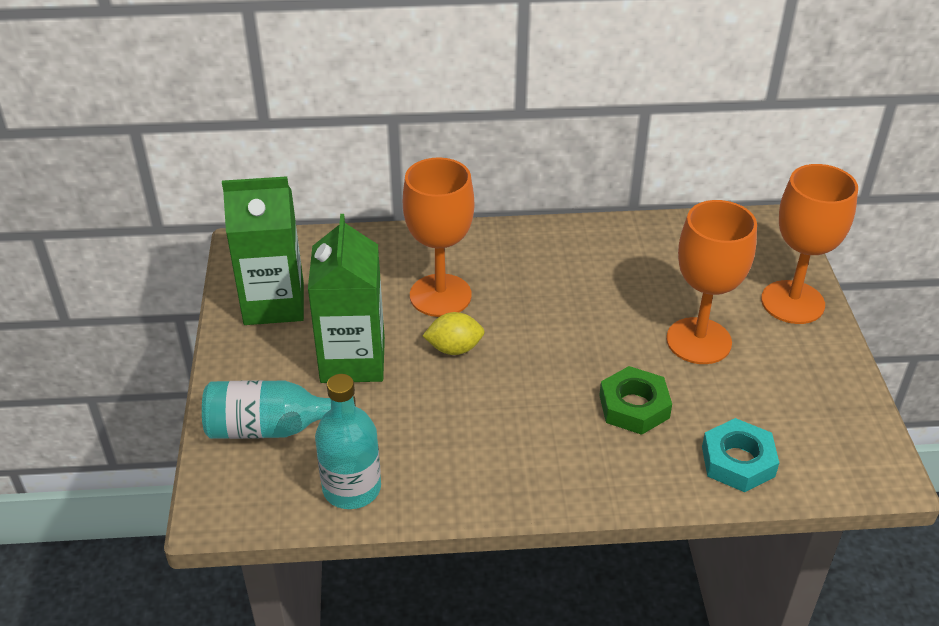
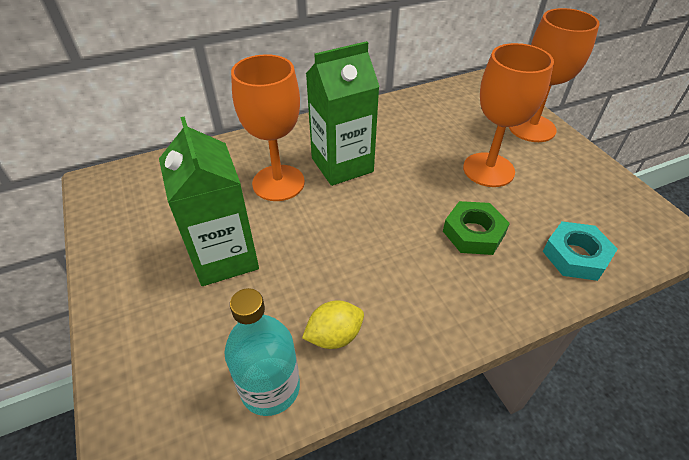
camera: 20 degrees left, 5 degrees up
(271, 428) = (167, 347): turquoise bottle -> none
(274, 303) = (135, 224): green carton -> green carton (342, 165)
(454, 348) = (308, 223): yellow lemon -> yellow lemon (334, 336)

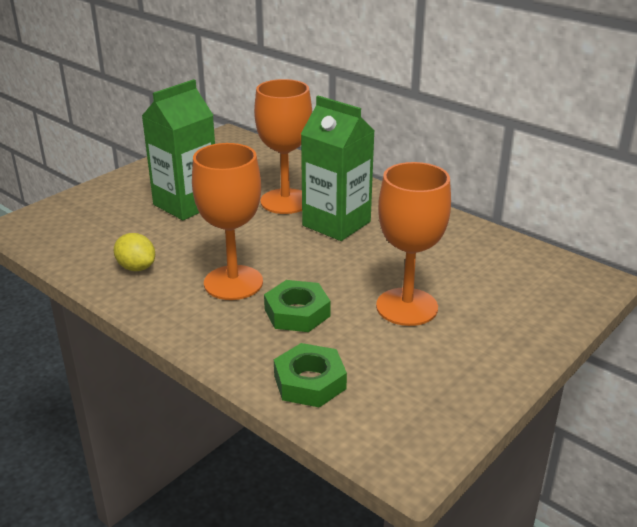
camera: 65 degrees right, 15 degrees down
(270, 387) = (82, 254): turquoise bottle -> none
(531, 128) = (523, 327): orange goblet -> orange goblet (233, 283)
(575, 256) = (309, 382): turquoise nut -> green nut

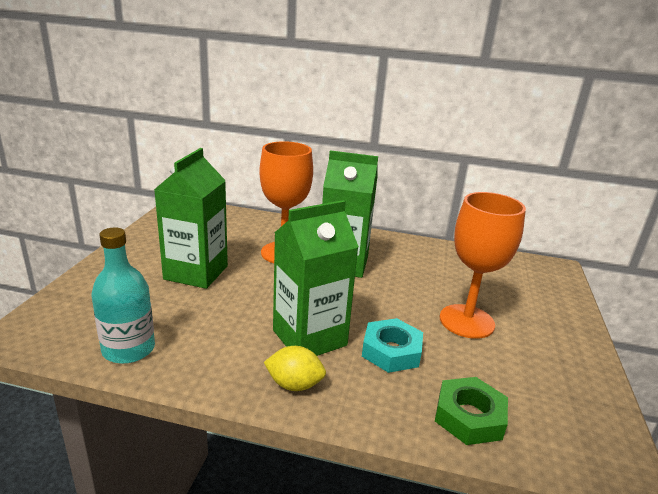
camera: 30 degrees left, 5 degrees down
(82, 255) = (128, 349): none -> turquoise bottle
(136, 267) = (200, 347): yellow lemon -> yellow lemon (294, 384)
(233, 283) = (309, 338): orange goblet -> green carton
(297, 313) = (391, 351): green nut -> turquoise nut

